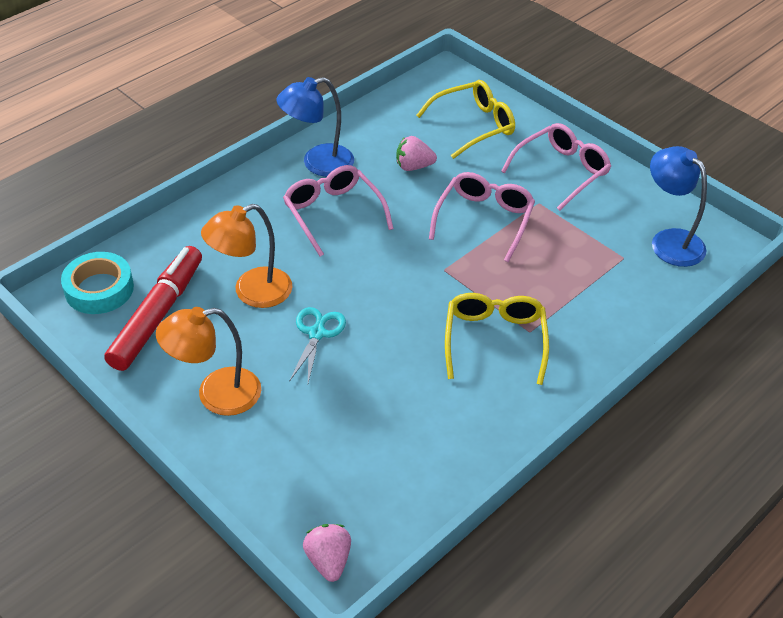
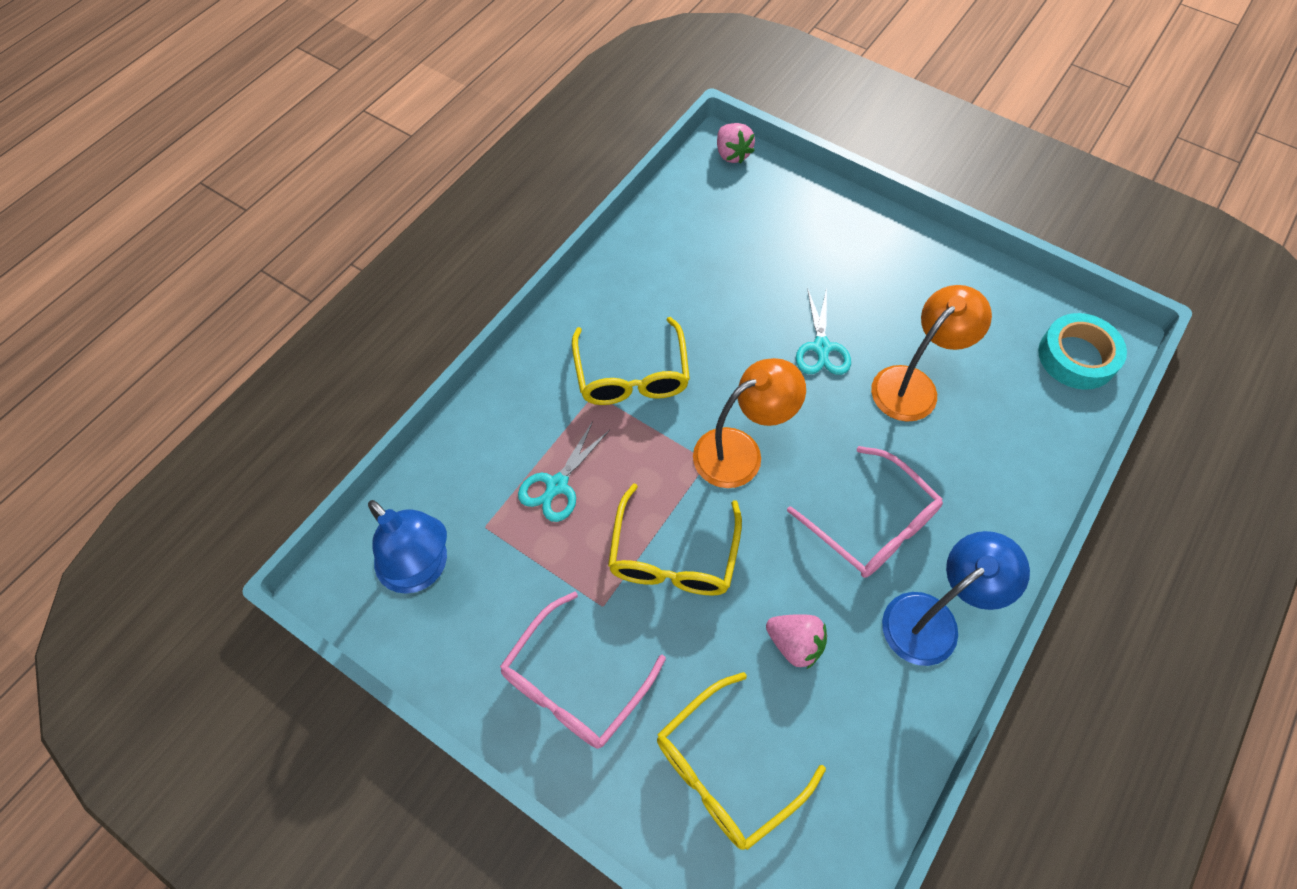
camera: 170 degrees right, 15 degrees up
(158, 315) = (995, 337): red marker -> none
(216, 394) = (889, 266): orange lamp -> orange lamp (740, 451)
(413, 166) = (794, 644): pink strawberry -> pink strawberry turned 45 degrees clockwise
(484, 219) = (673, 556): pink glasses -> yellow glasses
(566, 273) = (557, 485): none -> turquoise scissors

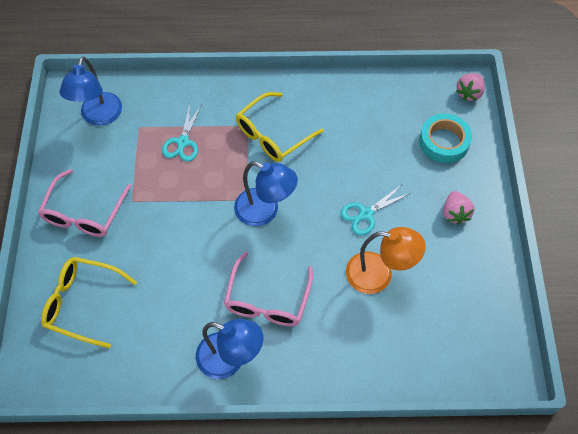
camera: 55 degrees right, 0 degrees up
(557, 485) = (183, 142): turquoise scissors -> turquoise scissors turned 75 degrees counterclockwise
(574, 684) = (84, 213): pink glasses -> pink glasses turned 75 degrees counterclockwise
(673, 556) = (180, 215): yellow glasses -> none
(740, 451) = (265, 211): orange lamp -> blue lamp
(794, 644) = (169, 298): pink strawberry -> pink strawberry (455, 213)
(1077, 357) = (477, 358): turquoise tape -> turquoise tape (444, 142)

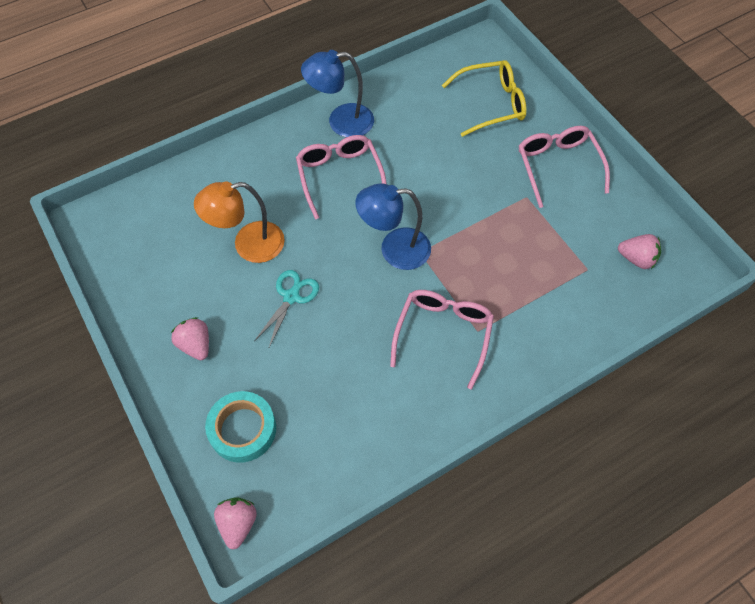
camera: 150 degrees right, 0 degrees up
(99, 117) = (636, 259): blue lamp -> pink strawberry
(183, 142) = (529, 276): turquoise scissors -> none
(272, 135) = (443, 334): yellow glasses -> pink glasses

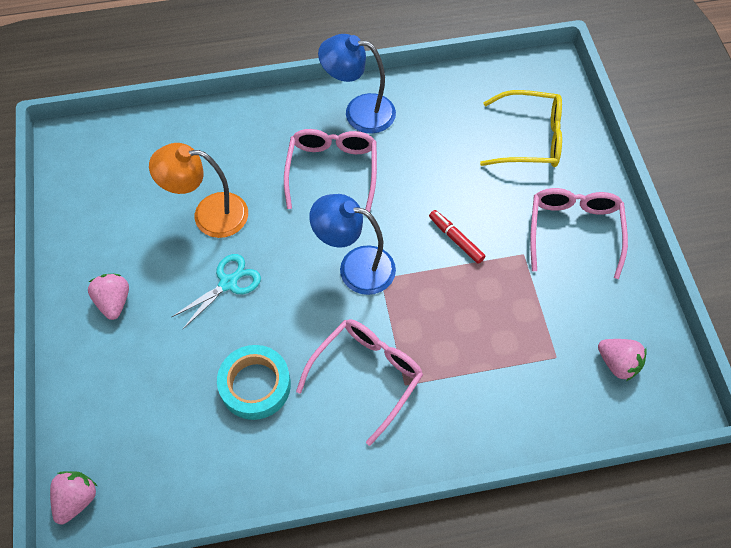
camera: 20 degrees right, 0 degrees up
(242, 429) = (122, 404): turquoise tape -> turquoise tape (255, 385)
(467, 201) = (456, 239): none -> red marker

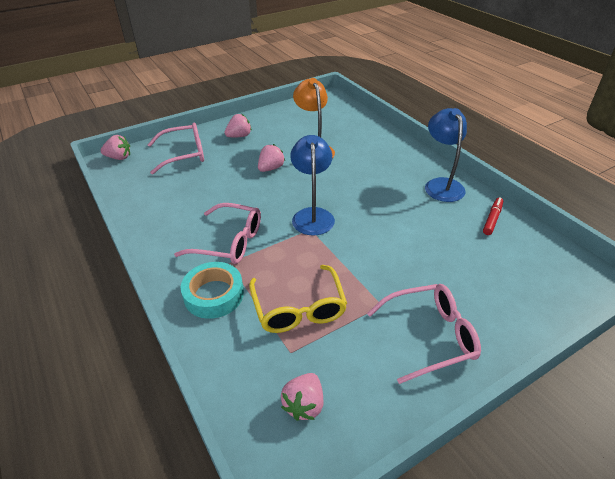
camera: 70 degrees right, 20 degrees down
(228, 283) = (271, 168): turquoise scissors -> pink strawberry
(255, 385) = (205, 197): turquoise tape -> turquoise tape (214, 294)
(332, 170) = (382, 186): pink glasses -> pink glasses (184, 154)
(456, 239) = (368, 260): red marker -> red marker (492, 219)
(530, 138) = (504, 282): yellow glasses -> yellow glasses (299, 308)

